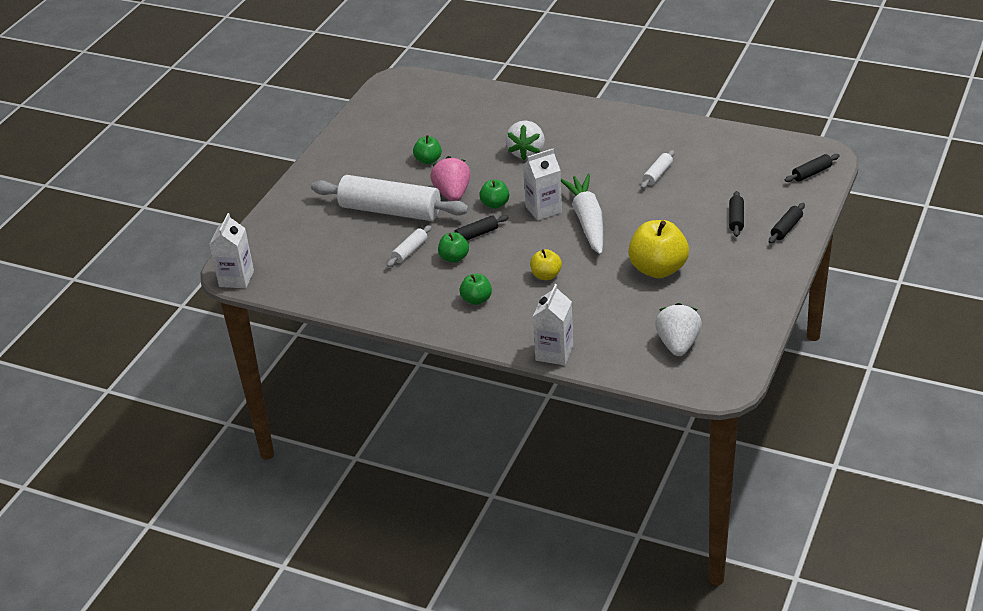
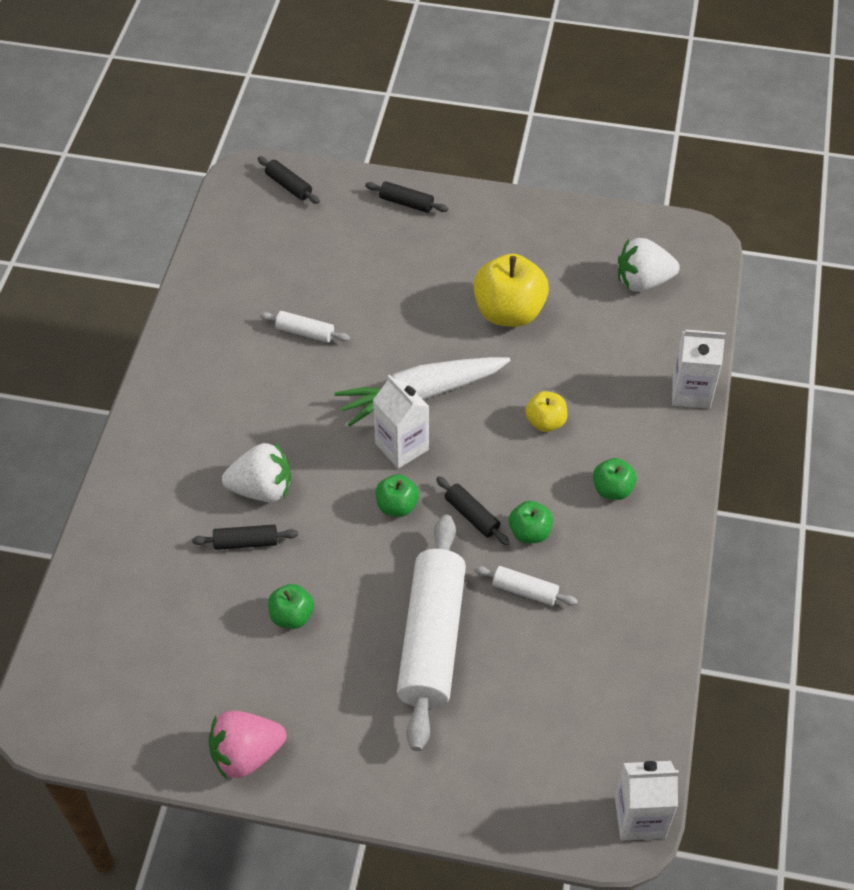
camera: 105 degrees left, 15 degrees up
(452, 194) = (378, 564): pink strawberry -> pink strawberry (246, 754)
(736, 219) = (394, 248): black rolling pin -> black rolling pin (246, 542)

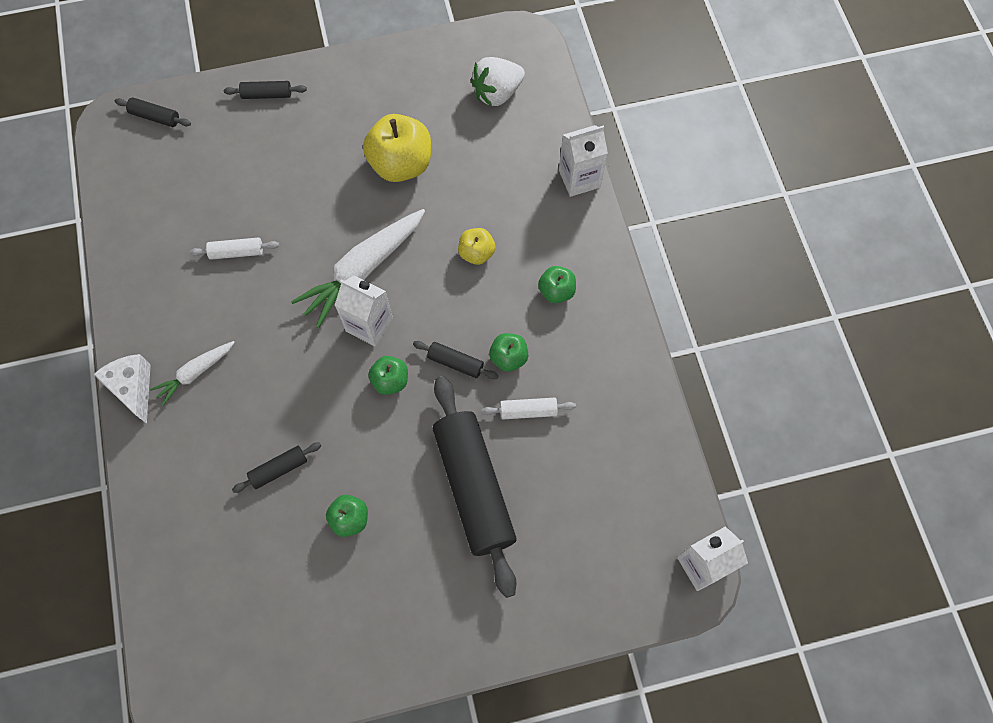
camera: 25 degrees left, 15 degrees up
(146, 415) = (133, 388): none -> white cheese
(210, 424) = (195, 373): none -> white carrot
(246, 754) = (371, 659): pink strawberry -> none
(262, 489) = (269, 414): white strawberry -> none
(432, 639) = (474, 487): white rolling pin -> black rolling pin

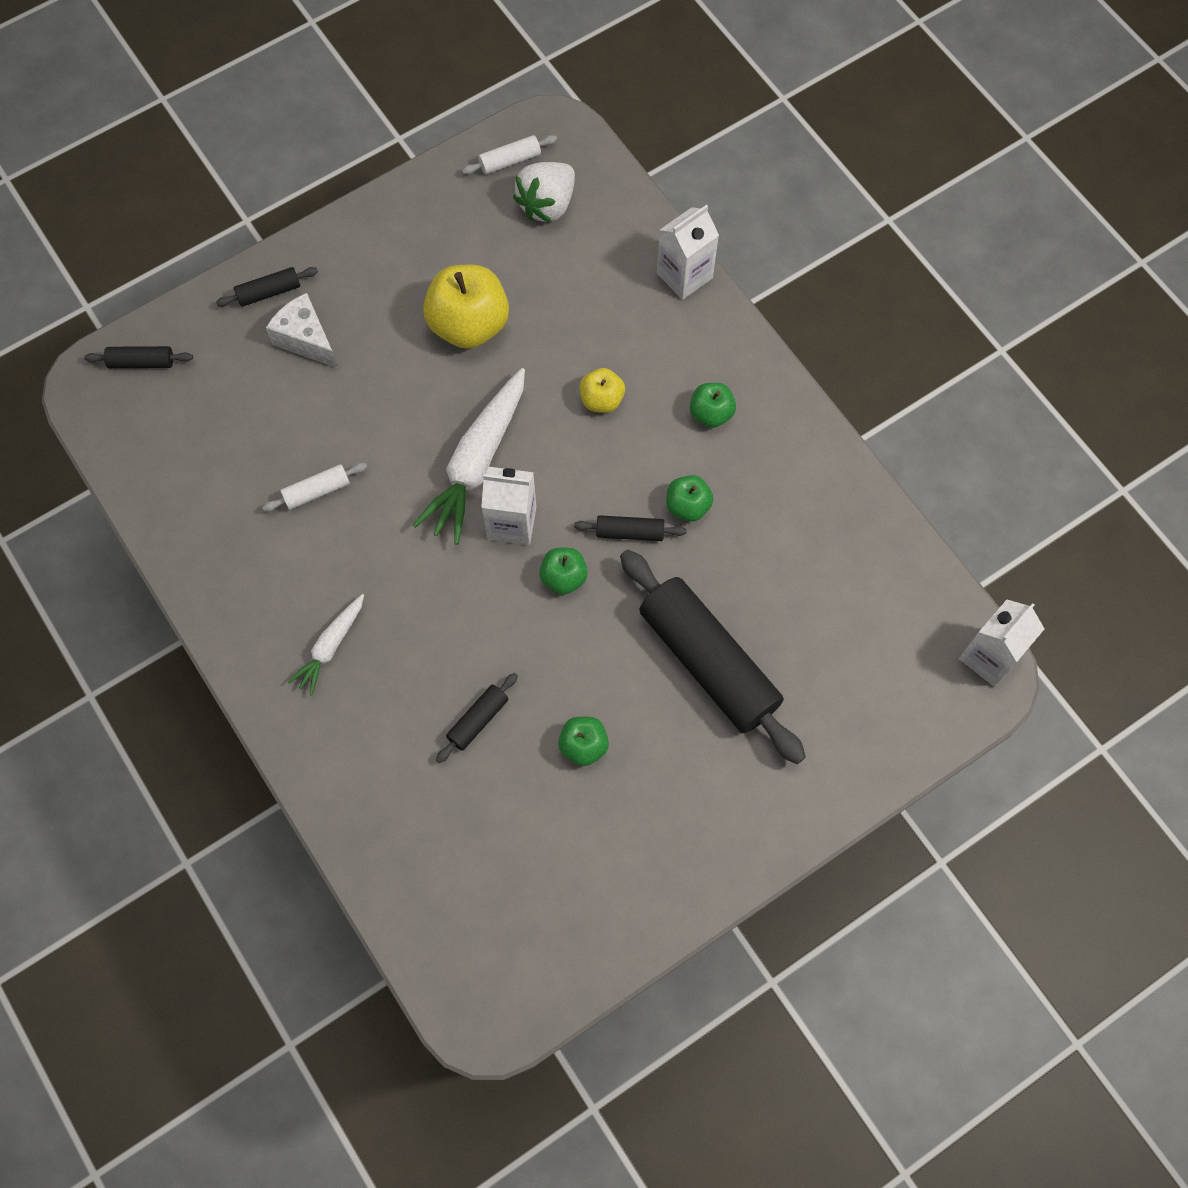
camera: 20 degrees left, 0 degrees up
(133, 388) = (264, 689): white cheese -> white cheese (306, 339)
(528, 411) = (734, 558): white rolling pin -> white rolling pin (510, 161)

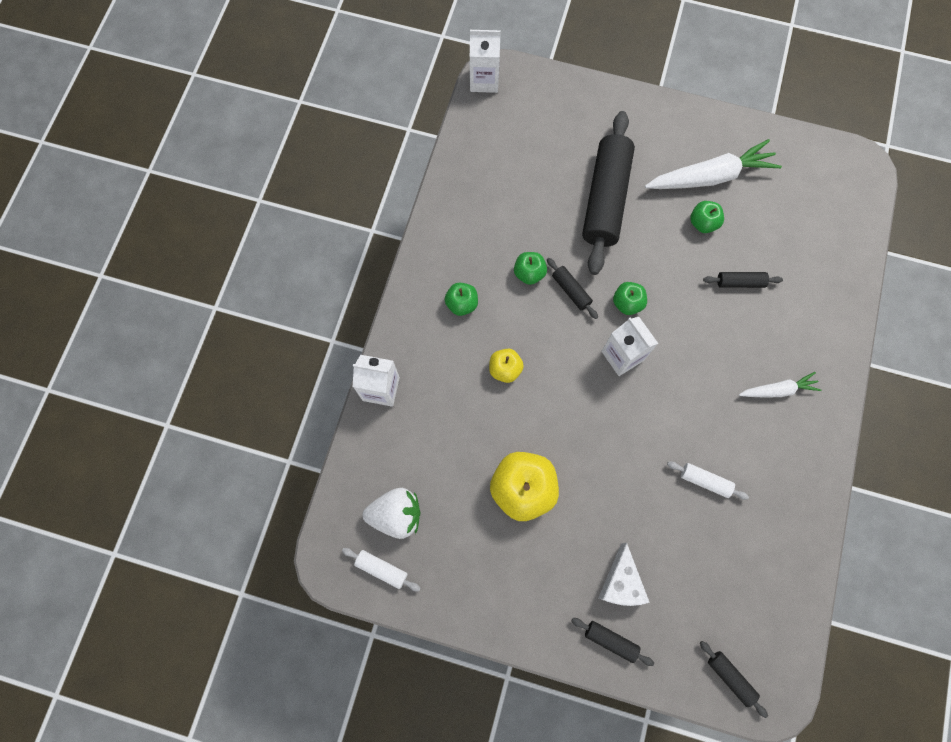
camera: 130 degrees left, 5 degrees up
(477, 462) = (605, 405): white carrot -> white carrot (710, 177)

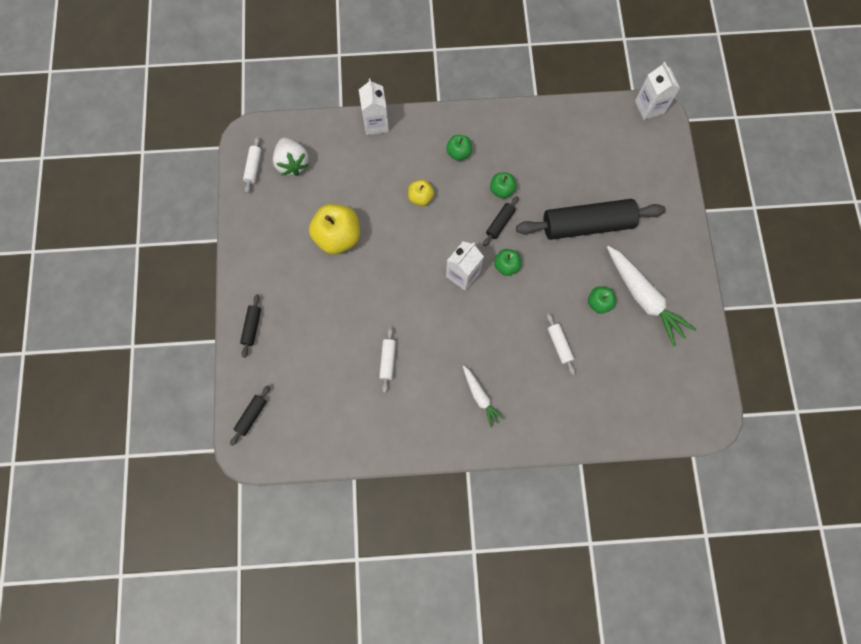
camera: 70 degrees right, 0 degrees up
(620, 582) = (294, 322): white cheese -> none
(740, 282) = (559, 345): black rolling pin -> white rolling pin

